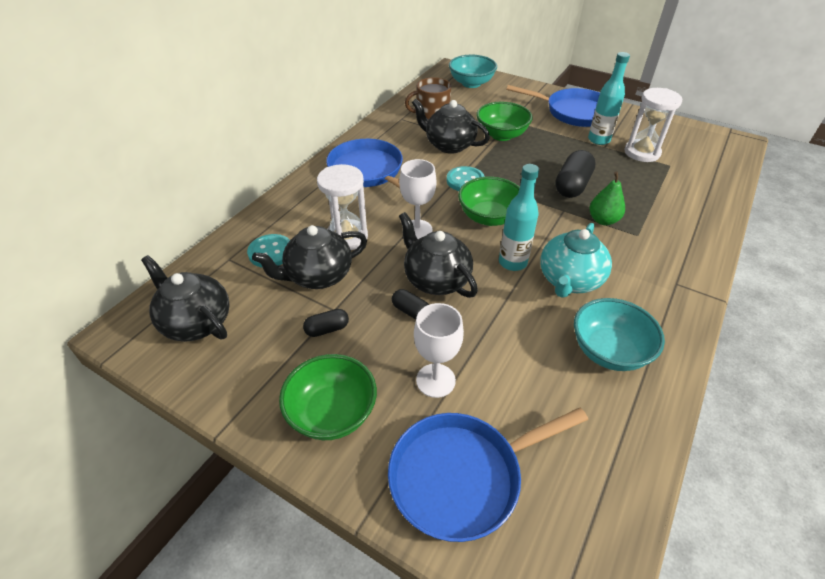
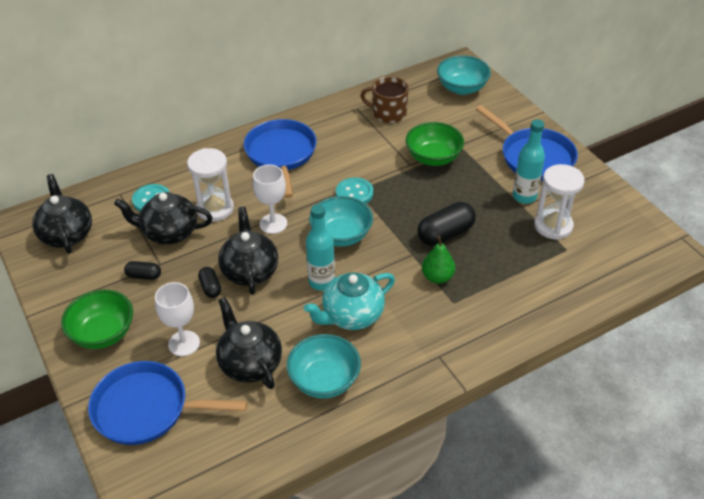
camera: 30 degrees right, 0 degrees up
(449, 145) = (374, 152): black teapot -> black teapot (250, 363)
(489, 217) = (341, 235): green bowl -> turquoise bowl

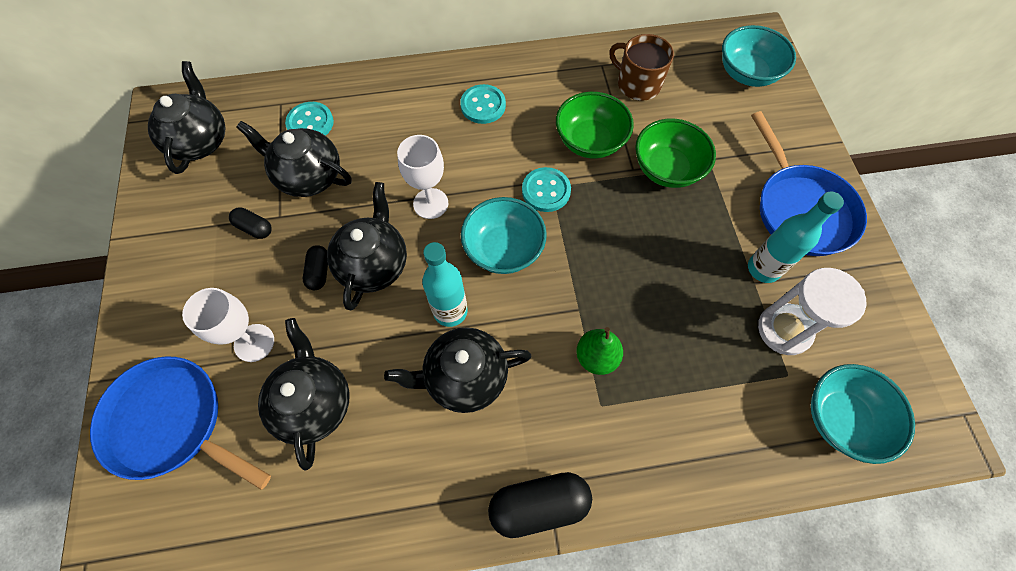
camera: 20 degrees right, 20 degrees up
(103, 333) = (175, 294): green bowl -> green bowl (590, 141)
(215, 209) = (374, 159): white hourglass -> none
(281, 154) = (483, 105): blue pan -> turquoise button
(324, 380) = (389, 465): turquoise bowl -> turquoise bowl (841, 418)
(351, 315) = (464, 377): turquoise teapot -> black teapot
(445, 234) = (634, 292): black capsule -> black capsule (539, 505)

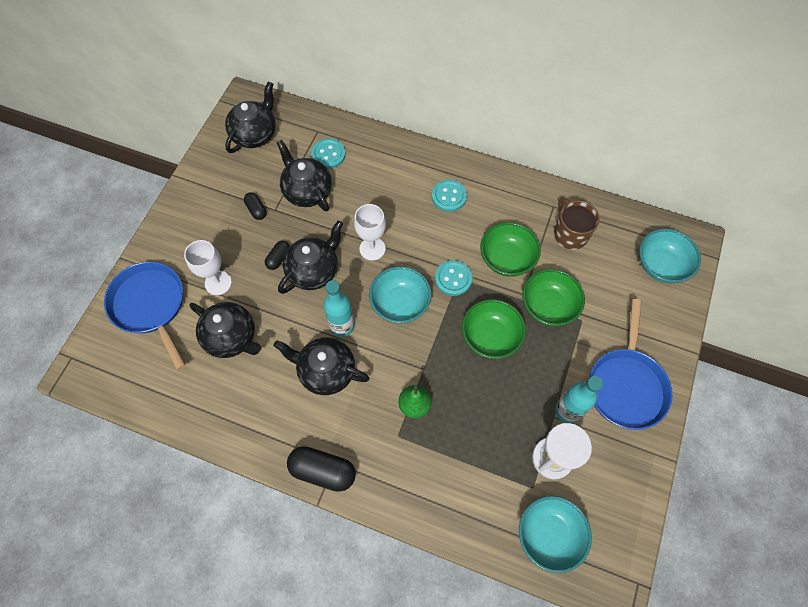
camera: 30 degrees right, 0 degrees up
(314, 402) = (232, 337): black teapot -> black teapot turned 105 degrees clockwise
(629, 233) = (490, 337): none -> green bowl

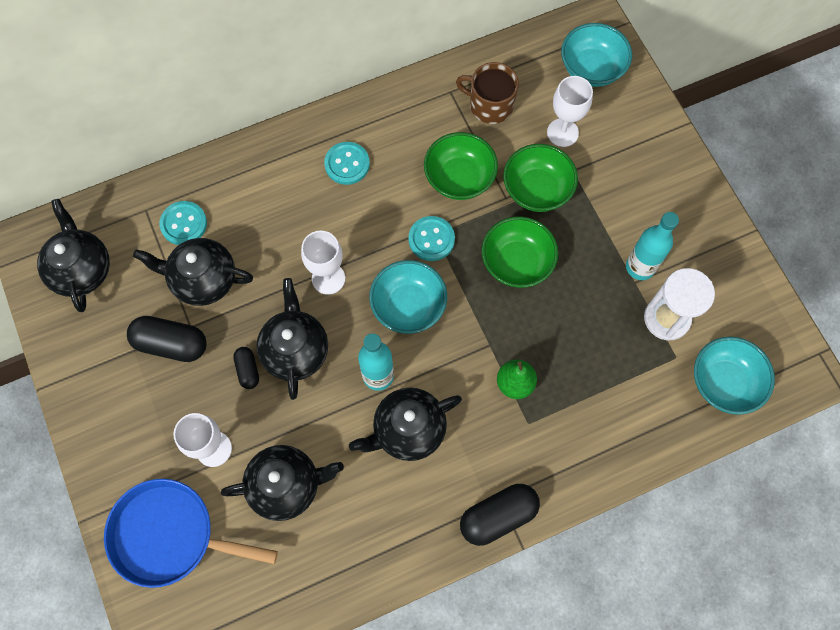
camera: 45 degrees left, 5 degrees up
(256, 210) = (171, 344): black capsule -> black capsule, size x1.83
(601, 287) = (562, 132): none -> white goblet
(626, 385) = (663, 201): blue pan -> none

